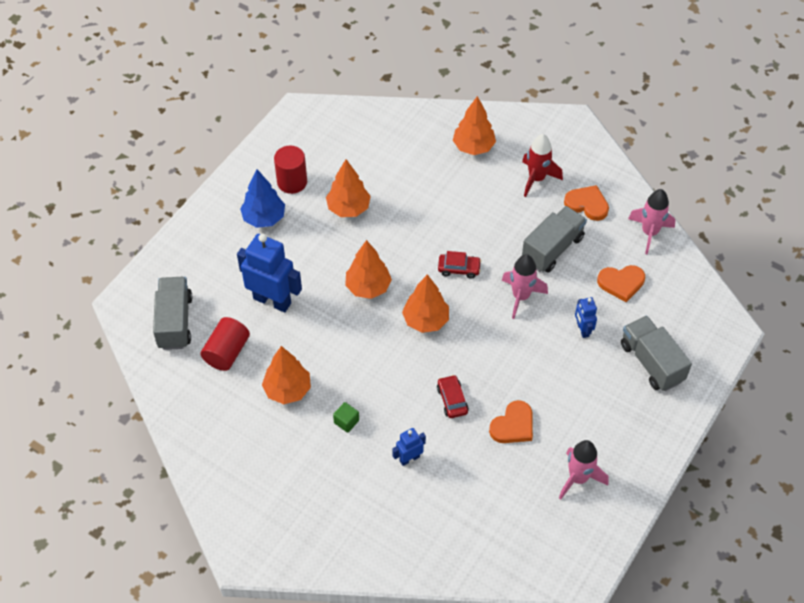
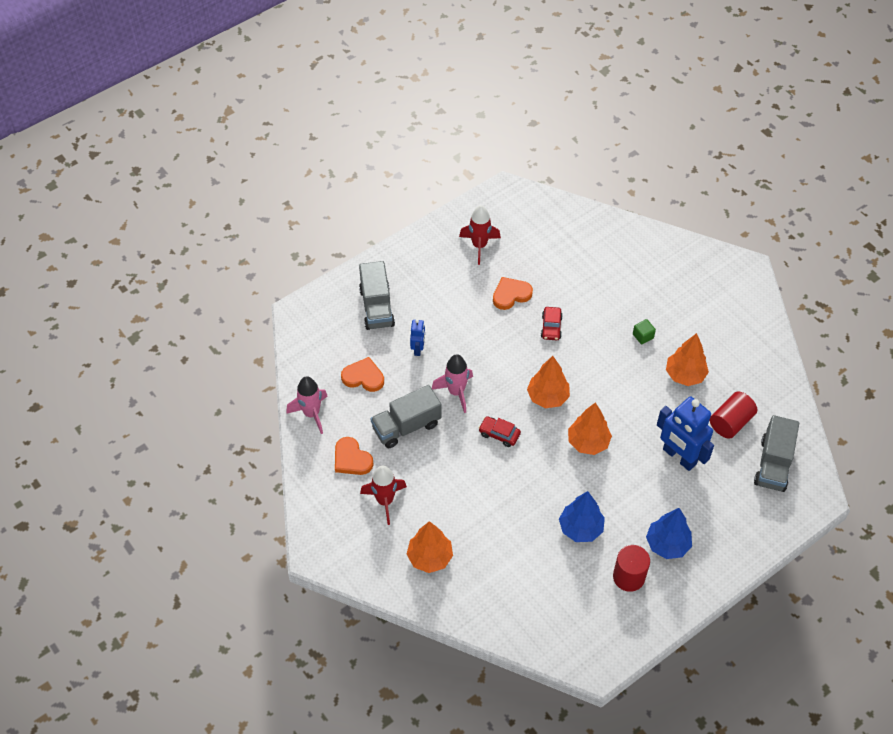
camera: 160 degrees left, 0 degrees up
(348, 208) = (580, 528): orange tree -> blue tree
(409, 458) = (602, 295): blue robot -> none
(578, 478) = (479, 246): pink rocket -> red rocket

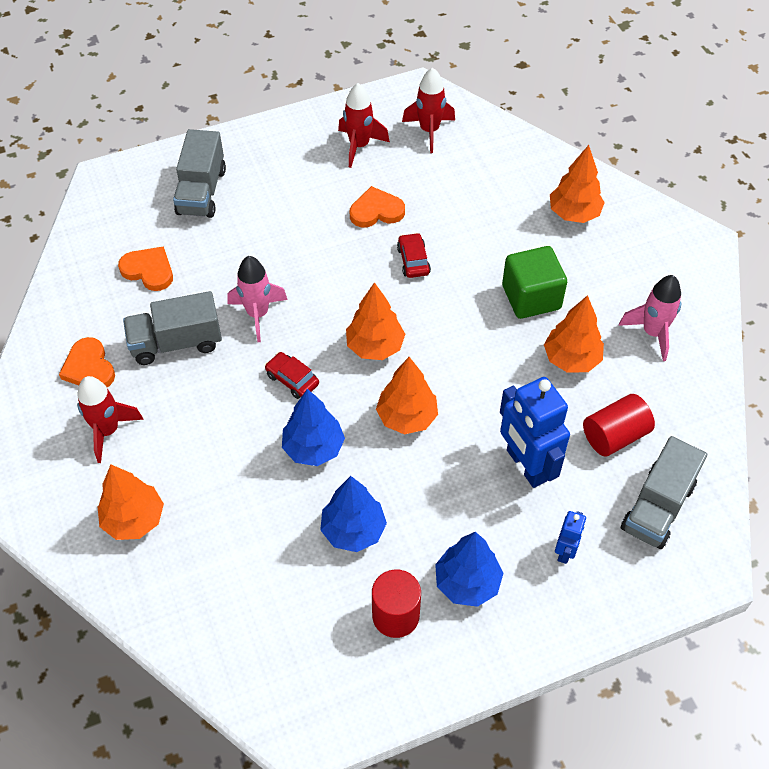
camera: 15 degrees right, 0 degrees up
(311, 414) = (64, 300): pink rocket -> pink rocket (652, 333)
(418, 349) = (231, 251): blue robot -> blue robot (565, 551)
(526, 222) = (429, 131): none -> red rocket
(532, 479) = (313, 448): none -> blue tree
(551, 327) = (413, 260): red car -> red car turned 150 degrees clockwise
(643, 336) = (531, 297): green cube -> green cube, size x2.17
(652, 266) = (574, 213): none -> orange tree

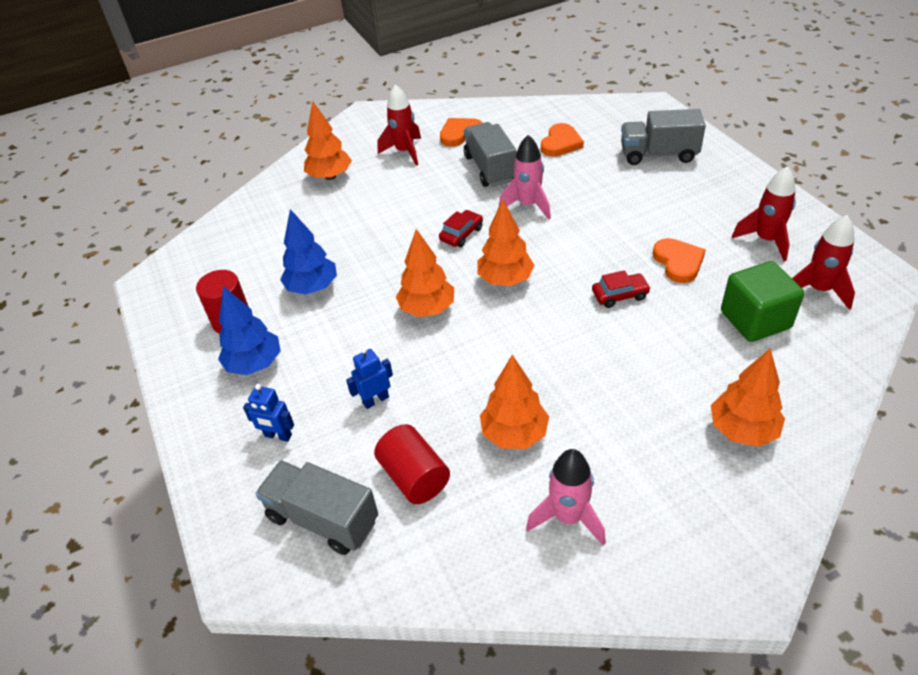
camera: 90 degrees right, 10 degrees down
(313, 448) = (392, 255): blue tree -> none
(526, 465) = (375, 400): blue robot -> blue robot, size x0.50
(531, 297) = (595, 394): green cube -> green cube (755, 320)

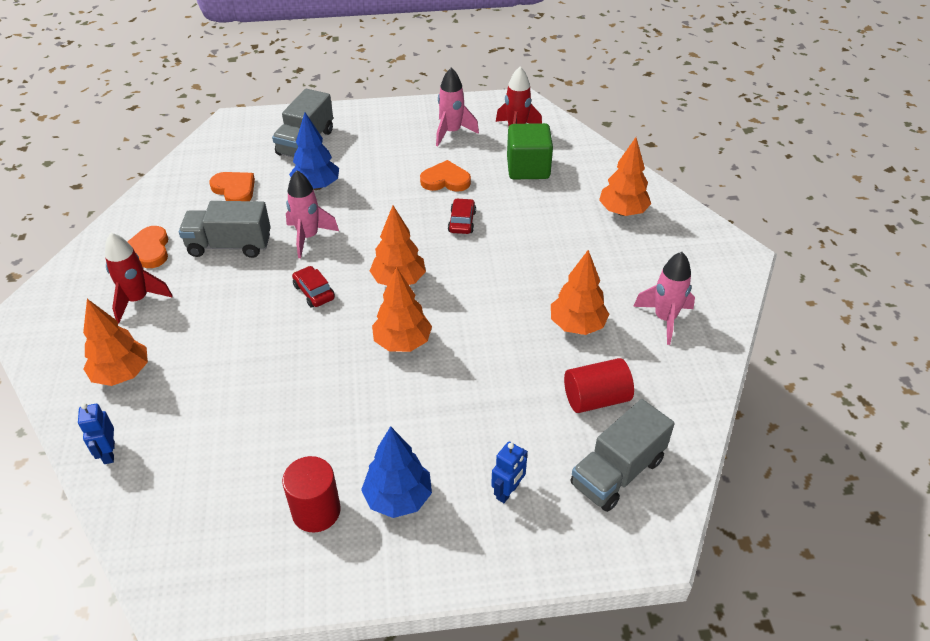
camera: 75 degrees left, 0 degrees up
(312, 287) = (310, 426): blue tree -> blue tree (316, 186)
(375, 400) = (498, 406): blue robot -> blue robot (109, 453)
(766, 240) = (452, 132): red rocket -> pink rocket

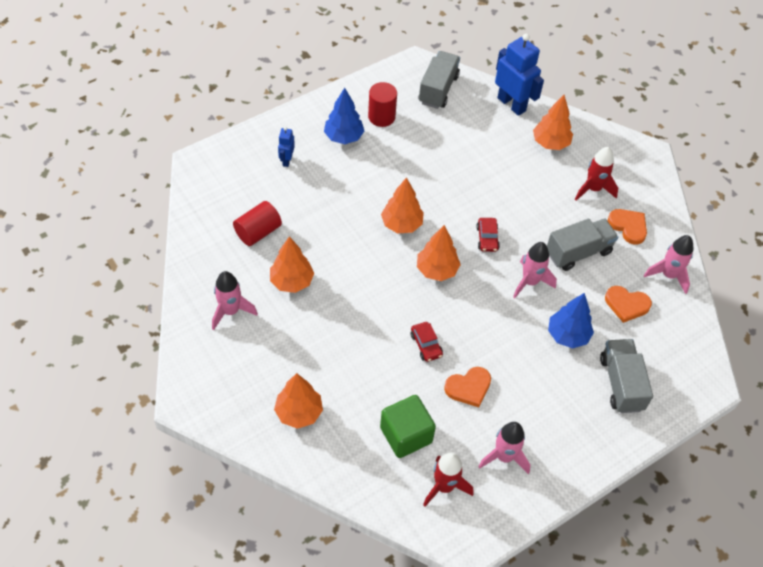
camera: 150 degrees right, 10 degrees up
(109, 453) = (511, 104): blue robot -> blue robot, size x2.00
(165, 197) = (668, 275): none -> pink rocket
(314, 292) = (487, 238): red car -> red car turned 60 degrees clockwise
(617, 472) = (229, 192): grey truck -> grey truck (438, 89)

